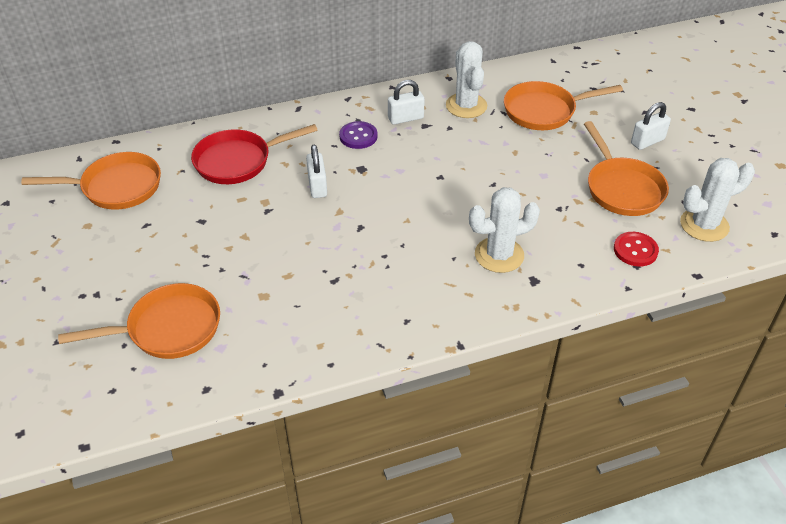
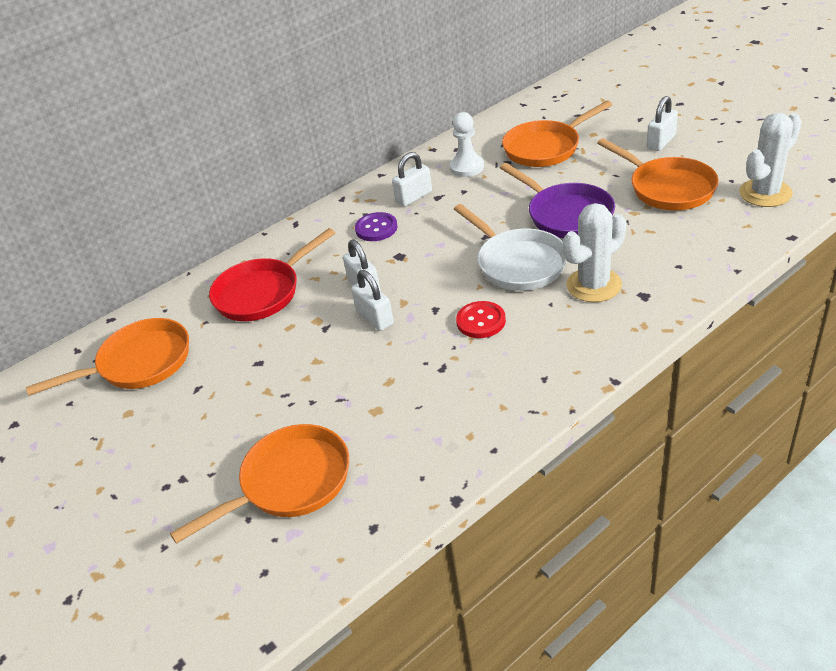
camera: 15 degrees left, 5 degrees down
(309, 216) = (375, 318): none -> white padlock
(451, 211) = (517, 263): none -> white pan
(466, 106) = (467, 167): white cactus -> white pawn
(519, 181) = (566, 215): none -> purple pan
(635, 250) = (719, 236): red button -> red button (481, 321)

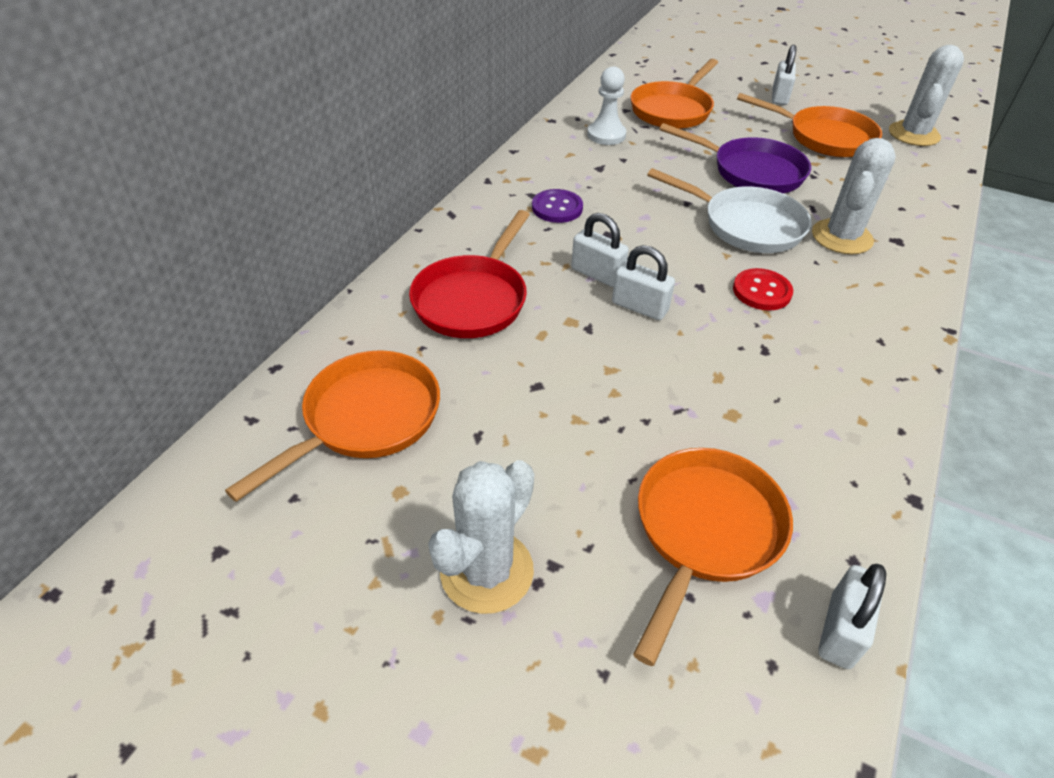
camera: 30 degrees left, 5 degrees up
(142, 472) = (487, 571): none -> white cactus
(414, 197) = (573, 170): white padlock -> white padlock (840, 630)

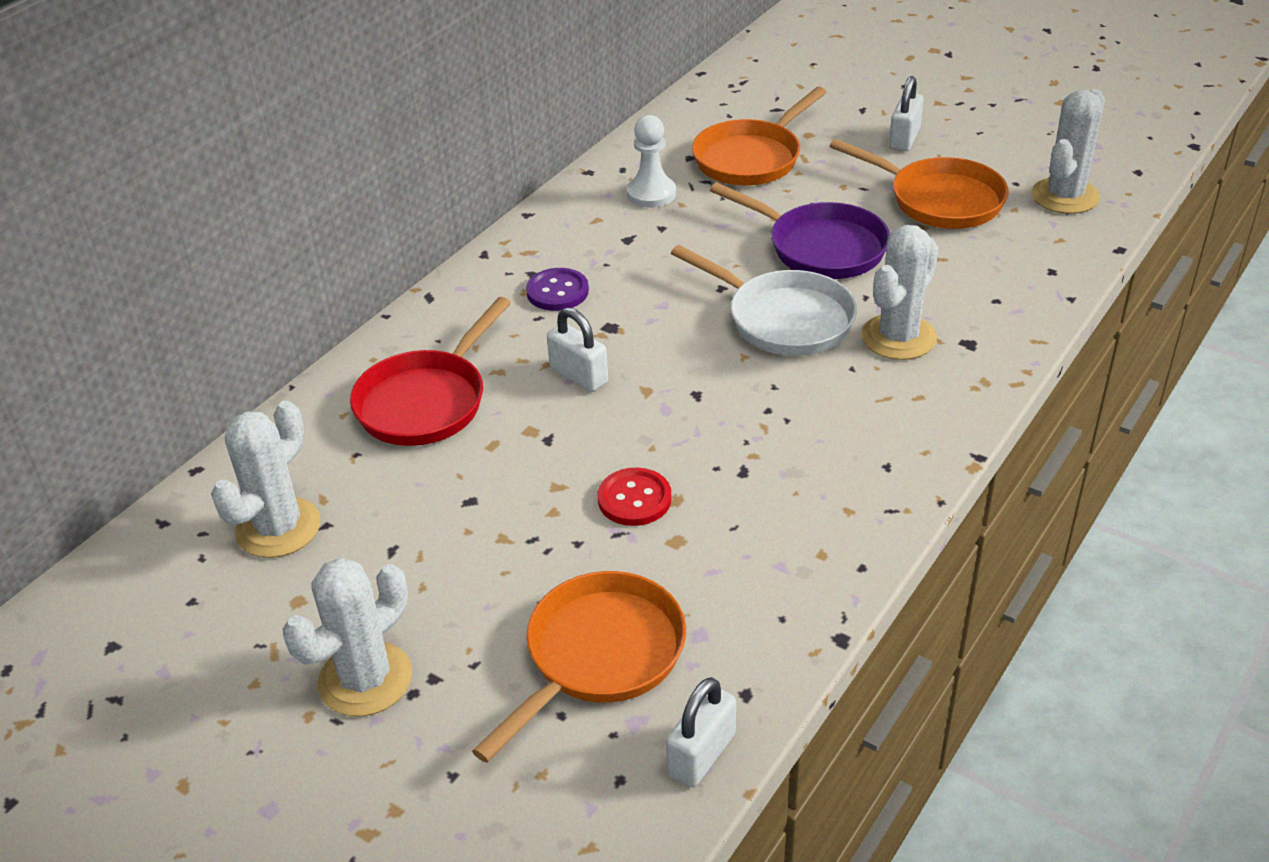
camera: 10 degrees right, 5 degrees down
(365, 419) = (278, 528): orange pan -> white cactus
(639, 307) = (615, 416): white padlock -> none
(761, 291) = (768, 402): red button -> red button (634, 499)

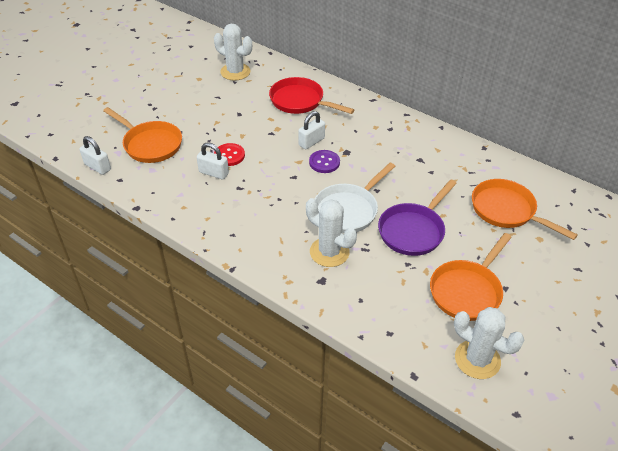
camera: 90 degrees right, 5 degrees up
(365, 679) = (159, 94): white cactus -> none
(557, 292) = (375, 136): purple button -> purple button (324, 162)
(651, 194) = (463, 169): white pawn -> none
(904, 139) = (541, 285): white padlock -> white padlock (213, 173)

